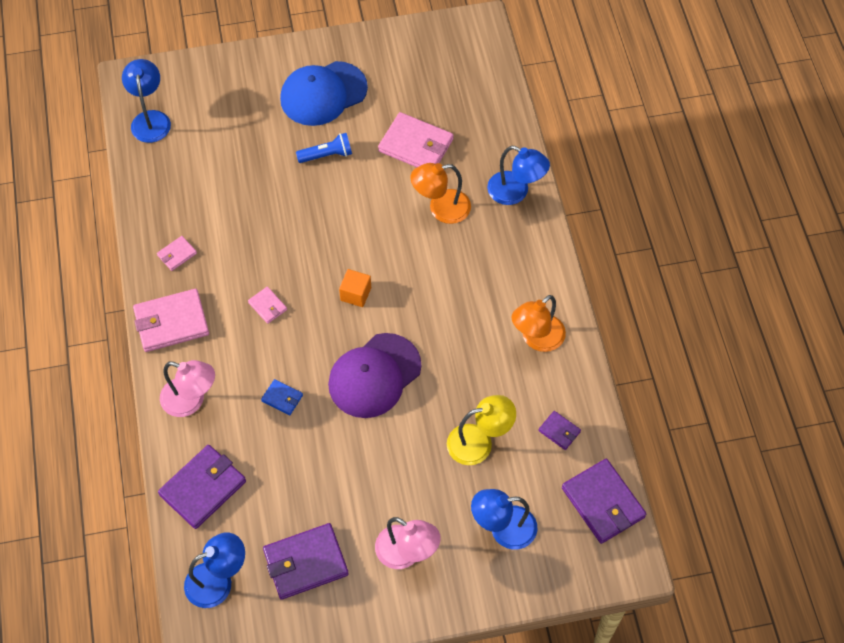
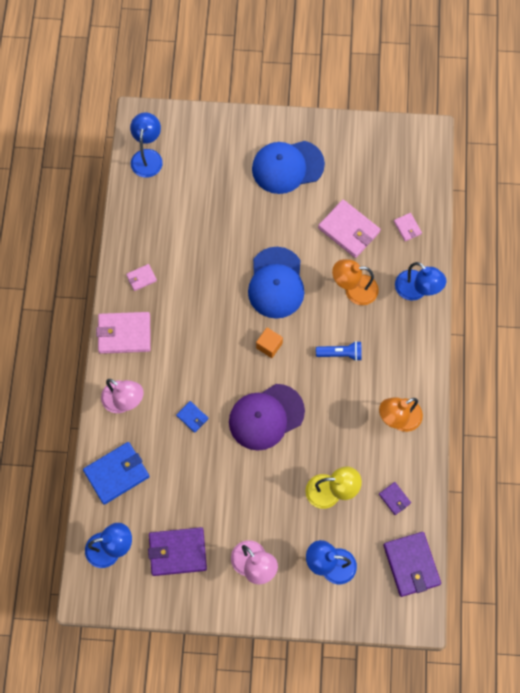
camera: 15 degrees right, 10 degrees up
(203, 488) = (116, 473): purple wallet -> blue wallet
(267, 306) = (199, 339): pink wallet -> pink wallet (407, 227)
(327, 155) = (277, 221): blue flashlight -> blue flashlight (340, 353)
(345, 222) = (276, 283): none -> blue cap

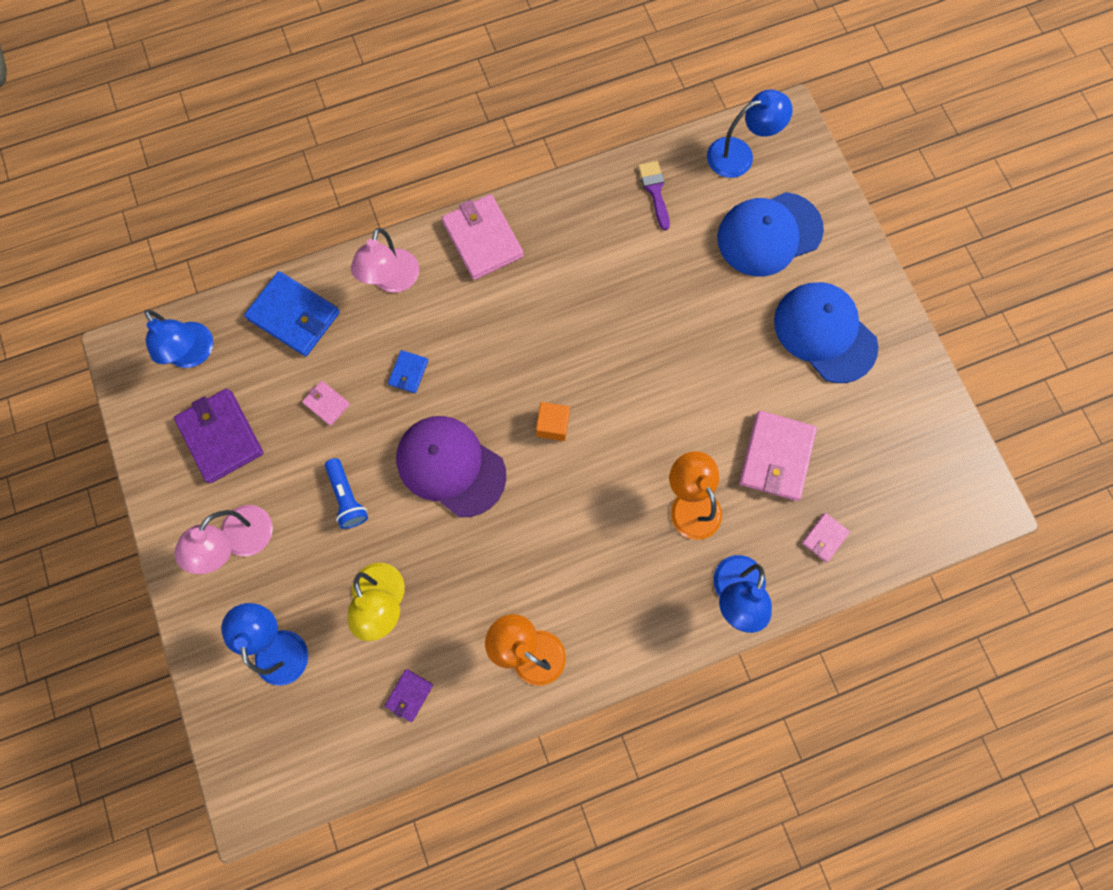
camera: 65 degrees right, 5 degrees up
(141, 278) = (568, 224): pink wallet -> pink wallet (327, 403)
(146, 217) = (655, 191): none -> purple brush
(276, 283) = (647, 394): blue cap -> blue cap (769, 234)
(340, 353) = (587, 526): blue flashlight -> blue flashlight (347, 497)
(411, 564) = (323, 761): purple wallet -> none

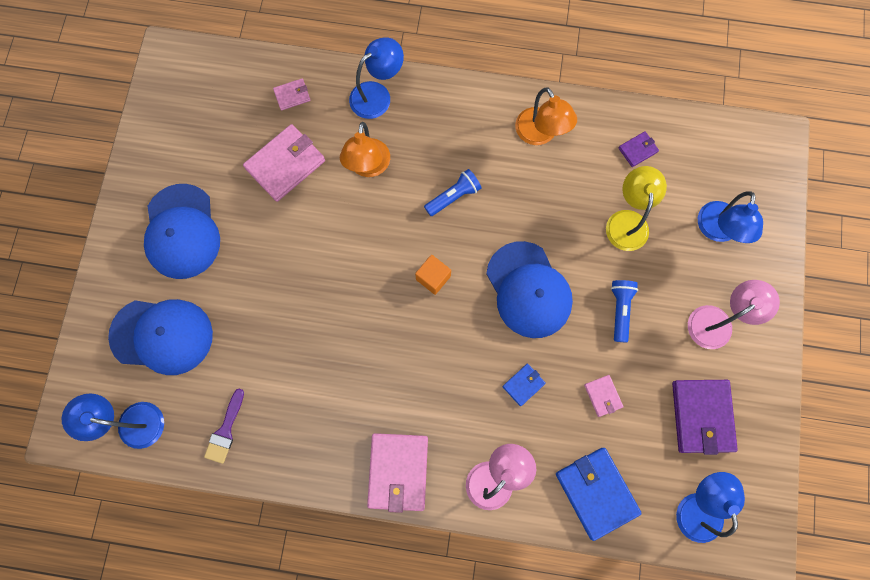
camera: 150 degrees left, 0 degrees up
(450, 466) = (528, 290): purple cap -> blue cap
(582, 522) = (453, 196): none -> blue flashlight

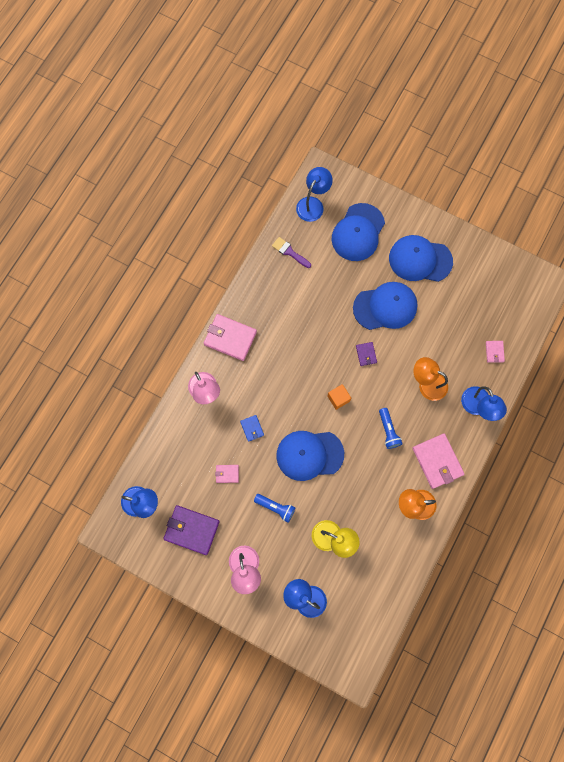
camera: 110 degrees right, 0 degrees up
(272, 257) = (385, 307): none -> blue cap
(285, 164) = (445, 333): pink wallet -> pink wallet (437, 461)
(596, 492) = (174, 446): blue wallet -> none
(637, 150) = (380, 568): purple wallet -> purple wallet (366, 354)

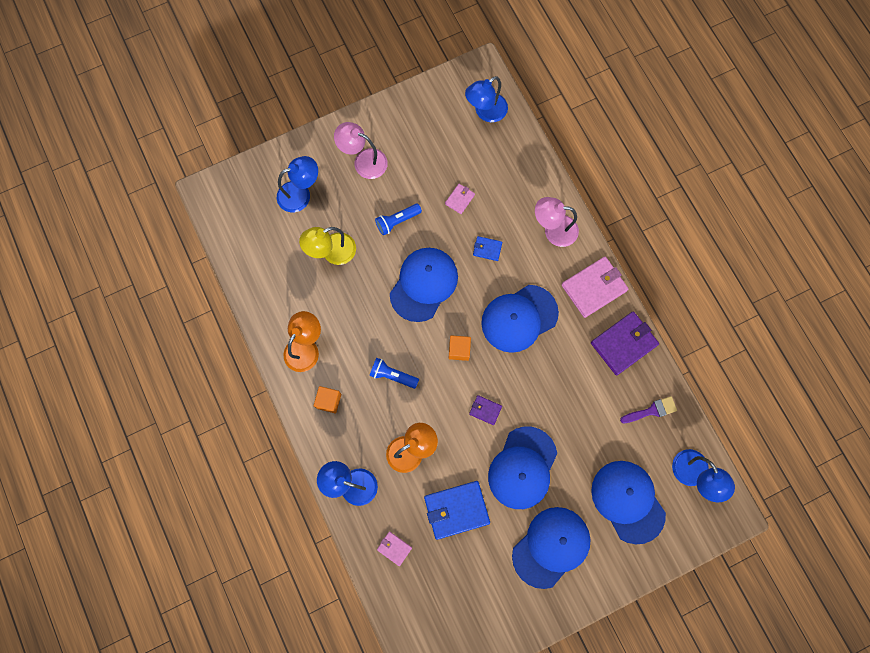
camera: 125 degrees right, 0 degrees up
(192, 530) = (431, 138): purple wallet -> purple wallet (623, 344)
(287, 373) = (519, 318): none -> blue cap
(437, 461) = (329, 401): pink wallet -> orange cube
(442, 330) = (456, 509): none -> blue wallet

